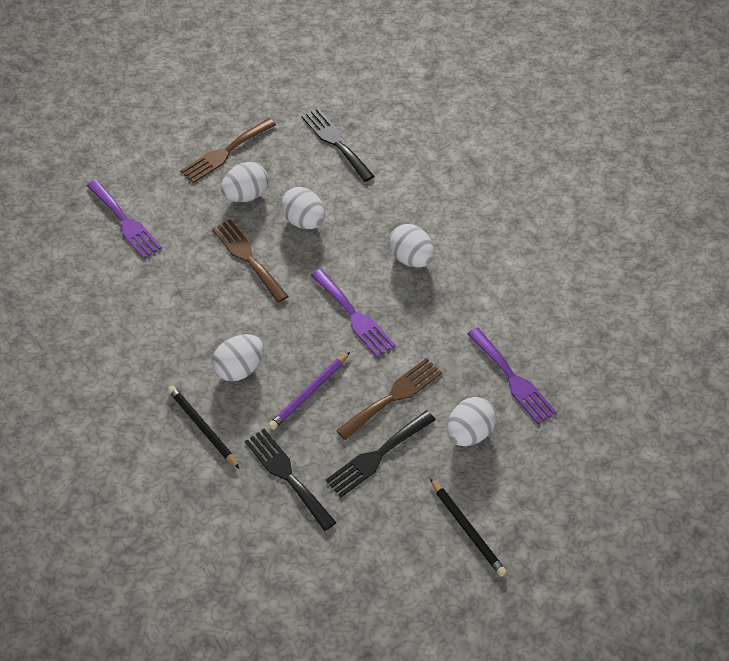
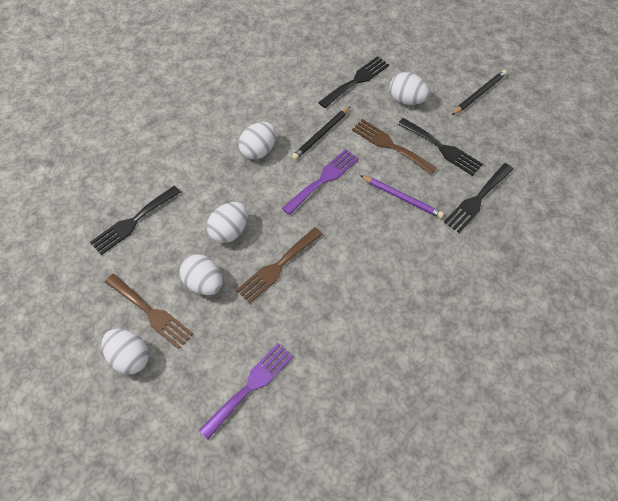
camera: 100 degrees left, 5 degrees up
(203, 427) = (456, 265): black pencil -> black pencil (321, 134)
(239, 368) = (393, 250): white egg -> white egg (130, 357)
(513, 379) = (356, 81): purple fork -> black fork

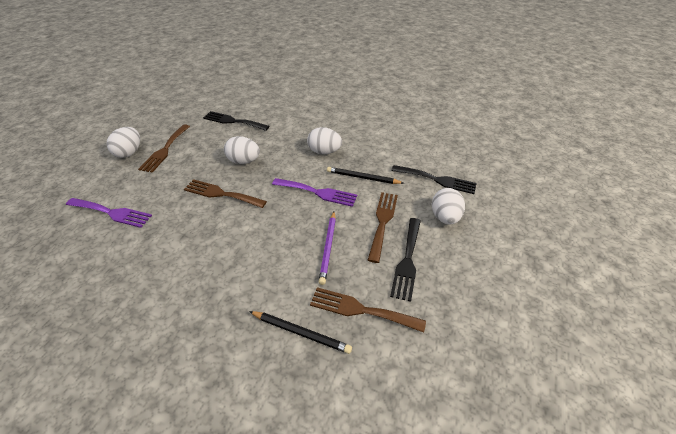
camera: 65 degrees right, 15 degrees down
(204, 283) = (195, 164): white egg -> none
(477, 200) = (361, 310): black fork -> brown fork
(479, 94) = (504, 271): black pencil -> black pencil (300, 332)

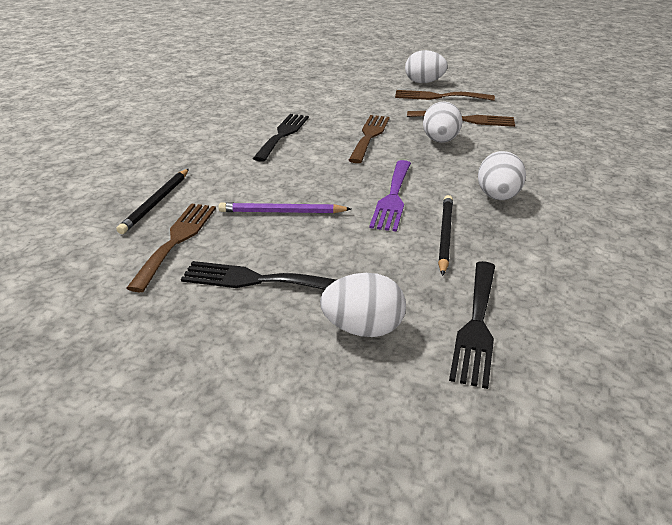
camera: 85 degrees right, 10 degrees down
(112, 212) = (326, 92): purple fork -> none
(233, 121) = (529, 123): black fork -> black fork (283, 135)
(382, 222) = (339, 256): brown fork -> brown fork (465, 119)

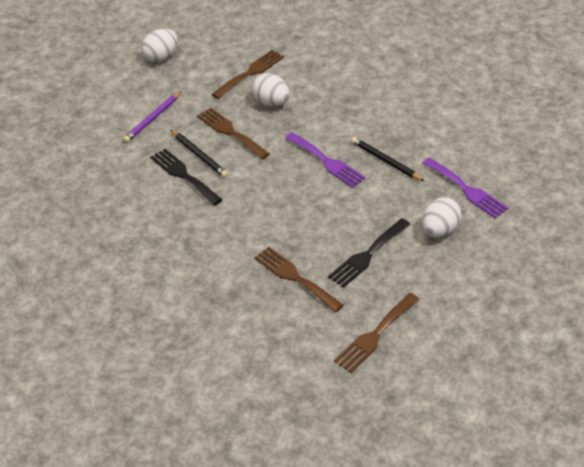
camera: 55 degrees left, 10 degrees up
(156, 202) = (234, 275): black pencil -> black pencil (199, 155)
(282, 212) = (301, 218): purple pencil -> purple pencil (152, 119)
(438, 97) = (197, 64): brown fork -> brown fork (375, 335)
(476, 325) = (467, 190): black fork -> purple fork
(497, 197) = (364, 118): white egg -> none

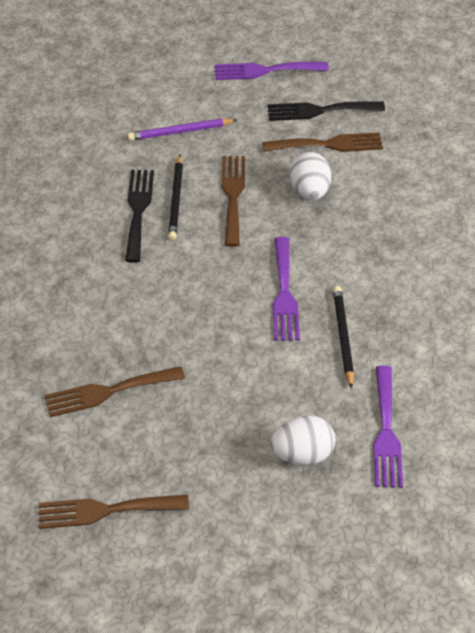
camera: 40 degrees right, 5 degrees up
(161, 57) = (265, 70): white egg -> purple fork
(295, 277) = (108, 392): brown fork -> brown fork turned 105 degrees counterclockwise
(367, 255) = (200, 423): black fork -> black fork (319, 111)

